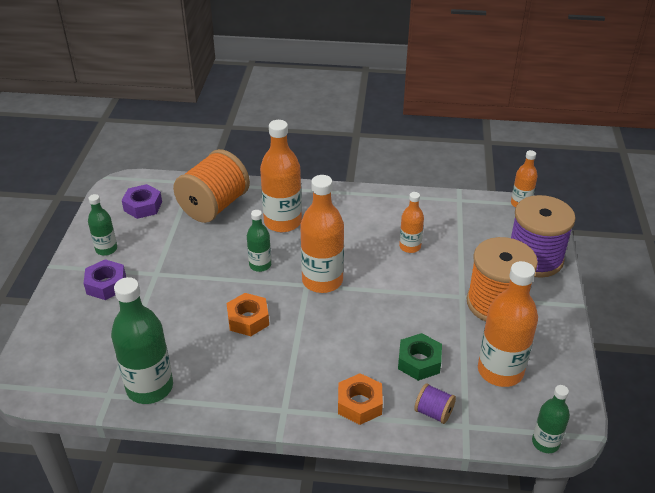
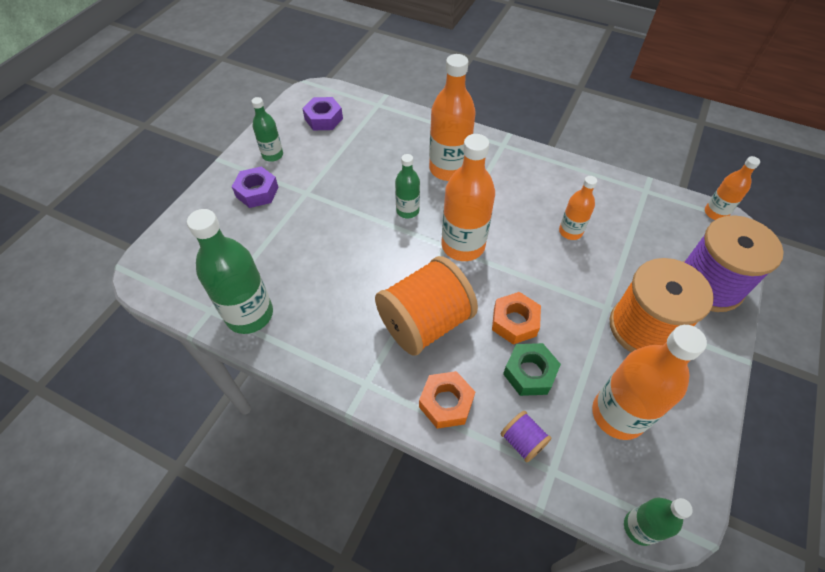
camera: 20 degrees right, 15 degrees up
(214, 206) = (389, 135): orange spool -> orange spool (425, 323)
(248, 319) = (372, 268): orange nut -> orange nut (514, 322)

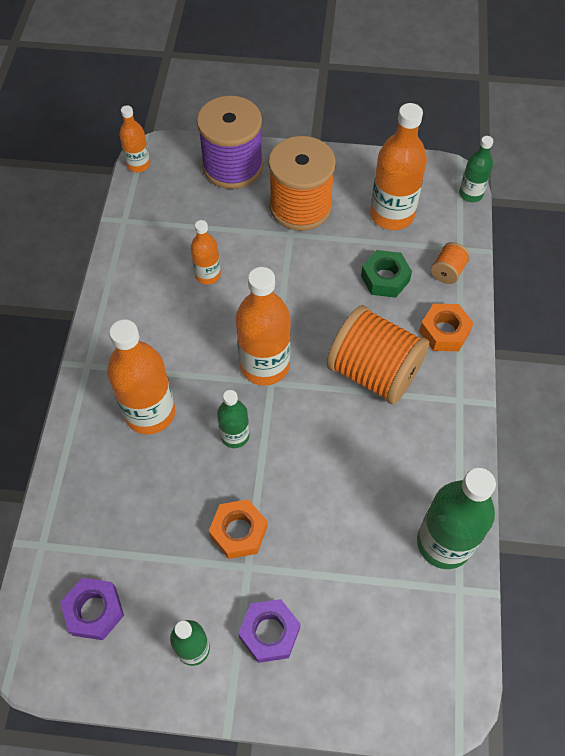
camera: 110 degrees left, 5 degrees up
(514, 322) = (338, 300): orange nut -> orange nut (238, 532)
(522, 441) = (447, 271): purple spool -> orange spool

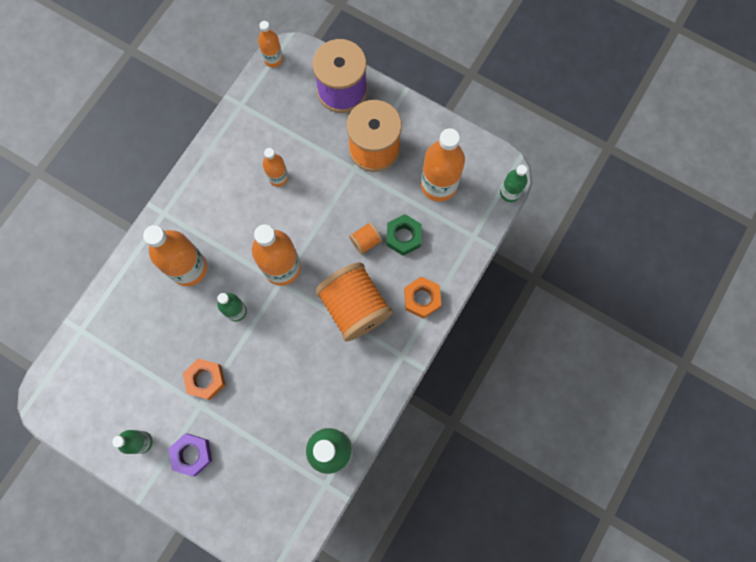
camera: 25 degrees right, 15 degrees up
(94, 611) = (94, 389): purple nut -> none
(447, 271) = (452, 251): orange spool -> orange spool (365, 241)

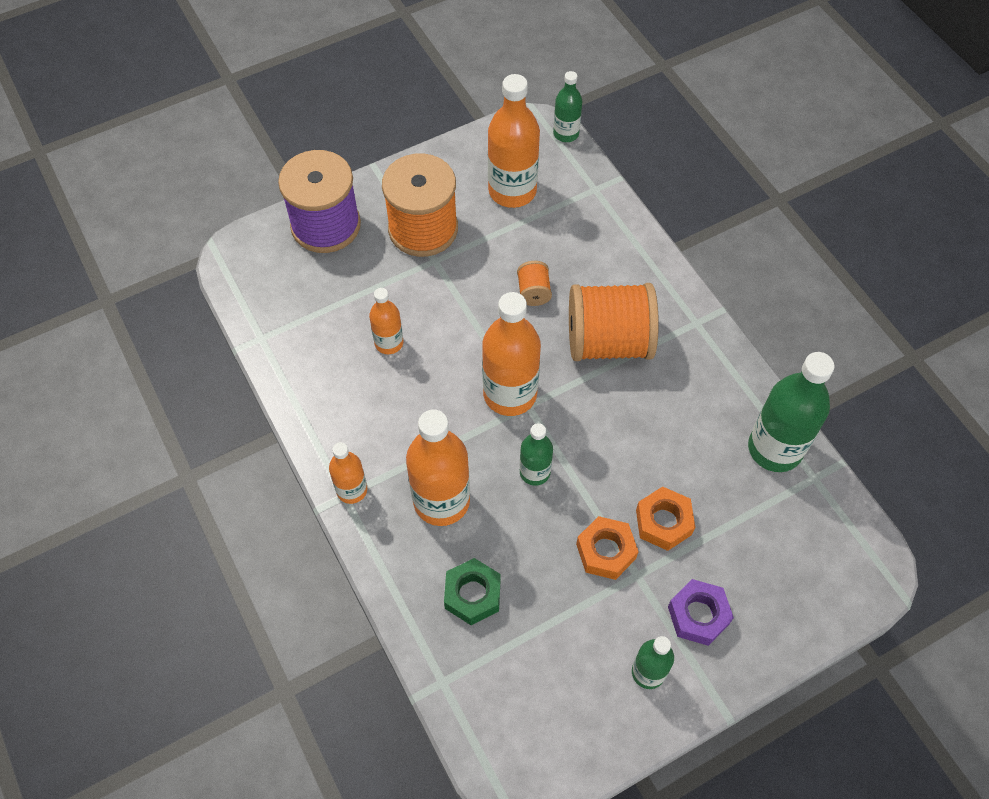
camera: 60 degrees left, 15 degrees down
(273, 59) = (228, 275): orange bottle -> orange bottle (352, 490)
(403, 237) = (552, 253): green nut -> green nut (472, 595)
(422, 299) = (639, 271): orange nut -> orange nut (663, 522)

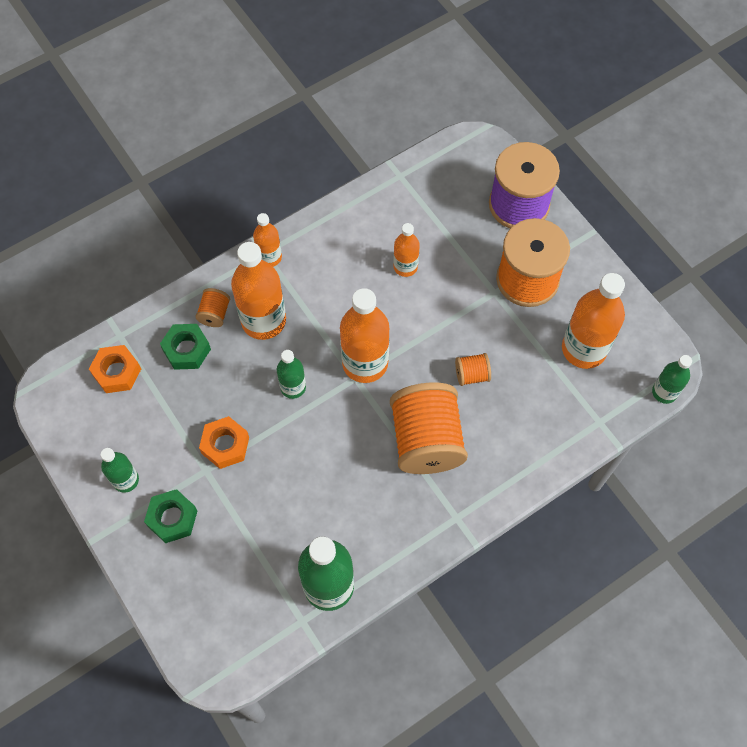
camera: 85 degrees right, 5 degrees up
(424, 559) = (214, 314): none -> orange spool
(663, 522) = (253, 490): orange nut -> orange nut (117, 372)
(698, 615) = (172, 518): purple nut -> green nut

